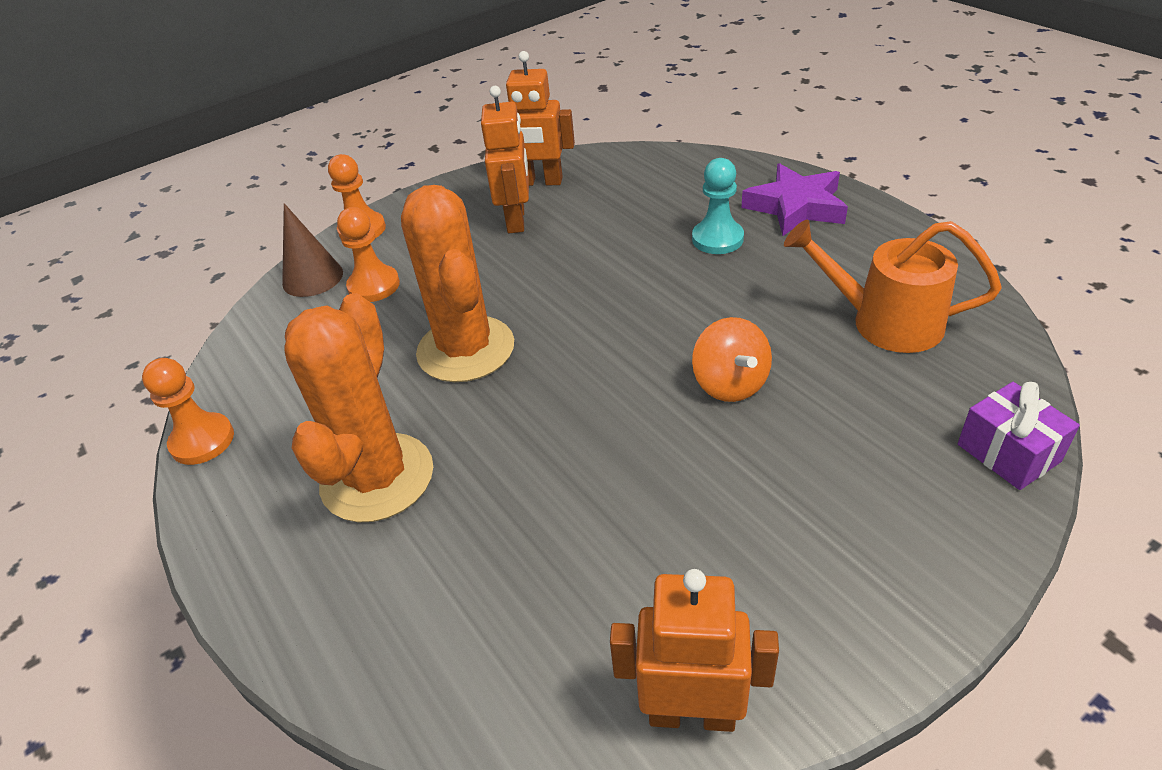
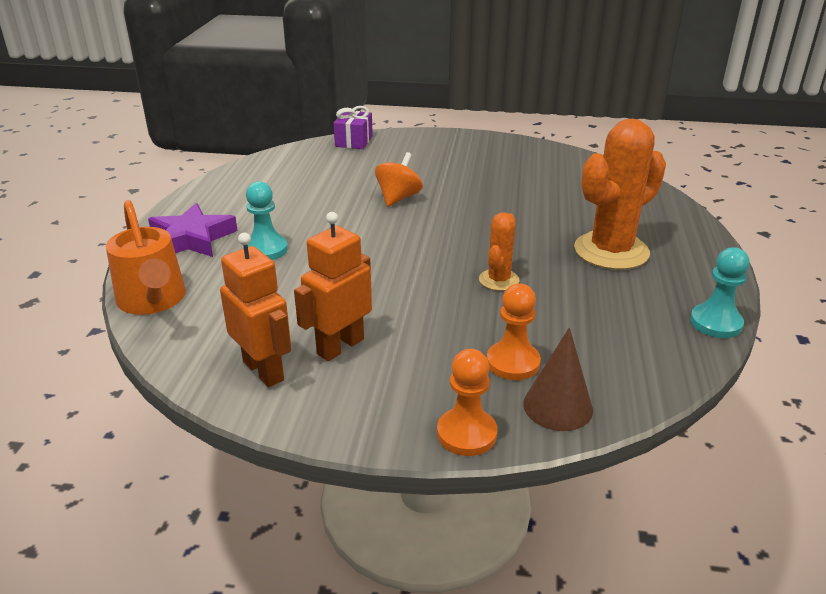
camera: 140 degrees left, 10 degrees down
(202, 441) = (716, 323): orange pawn -> turquoise pawn
(466, 349) = (499, 280): orange cactus -> orange cactus, size x0.51
(691, 713) = (554, 152): orange robot -> none
(883, 322) = (295, 181): orange watering can -> orange watering can (153, 301)

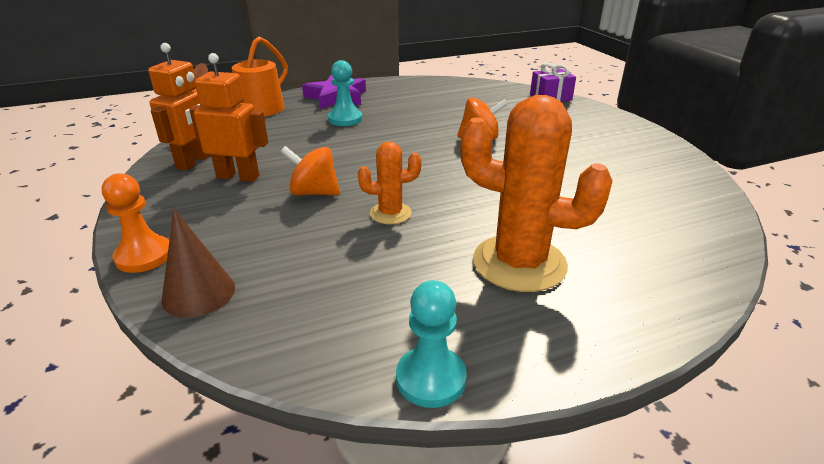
camera: 60 degrees right, 0 degrees up
(423, 308) = (314, 192): none -> orange spinning top
(513, 362) = (257, 253): orange pawn -> none

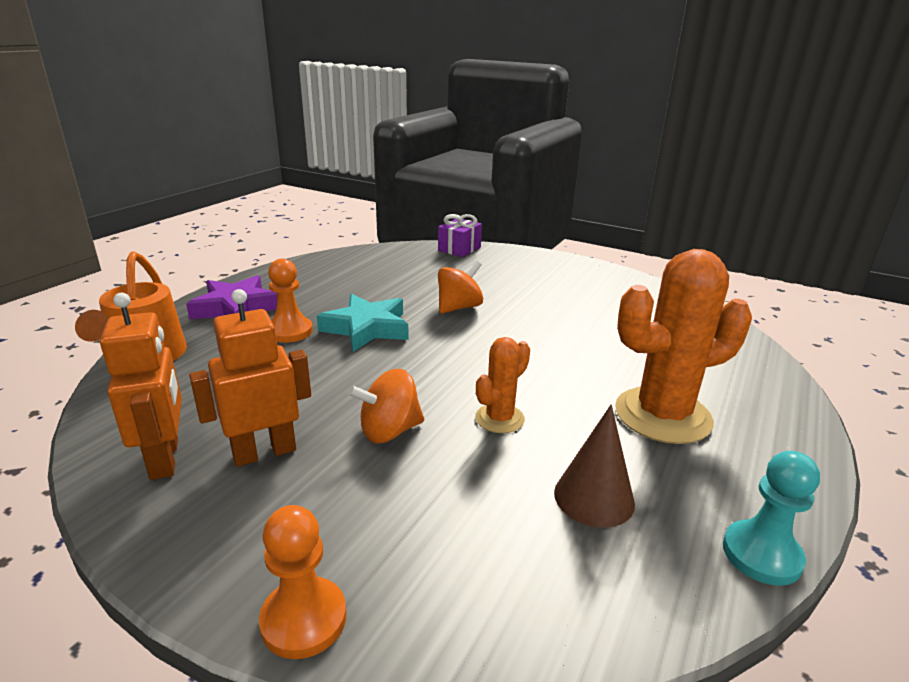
camera: 40 degrees left, 5 degrees down
(198, 293) = (451, 618): brown cone -> brown cone (594, 497)
(345, 119) = (289, 331): turquoise pawn -> orange pawn
(393, 131) = (367, 328): none -> turquoise star

